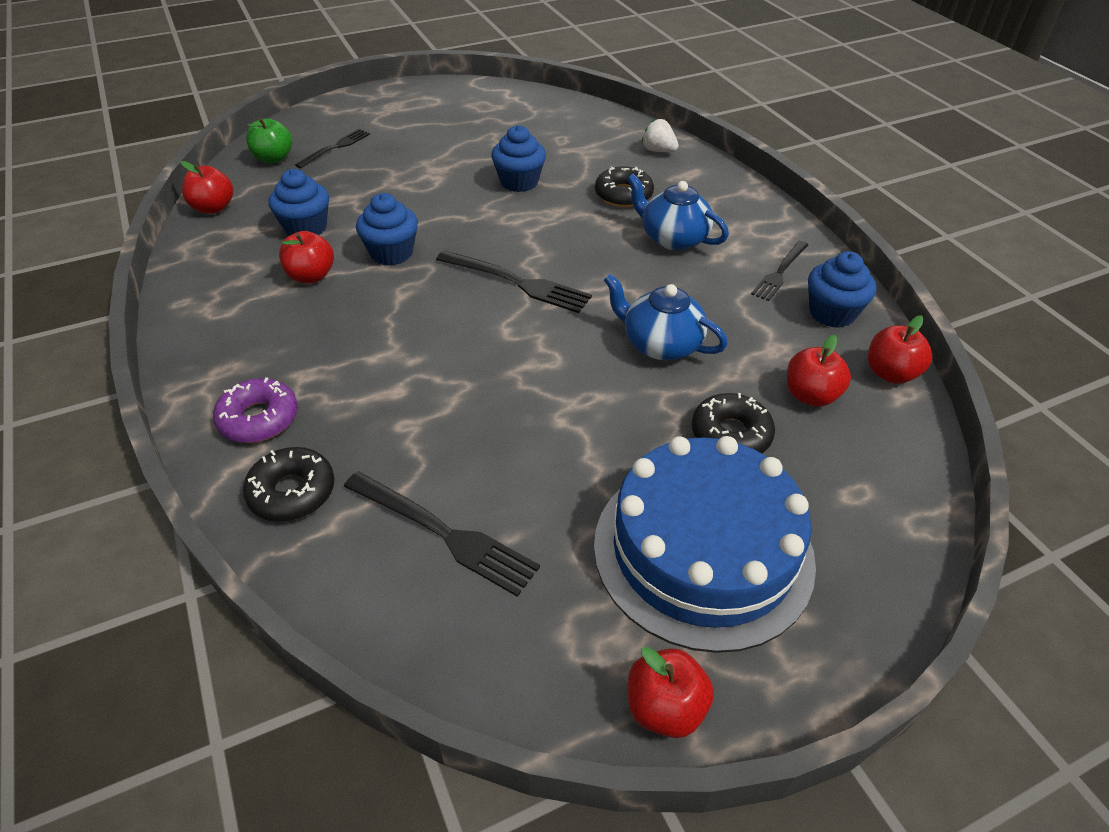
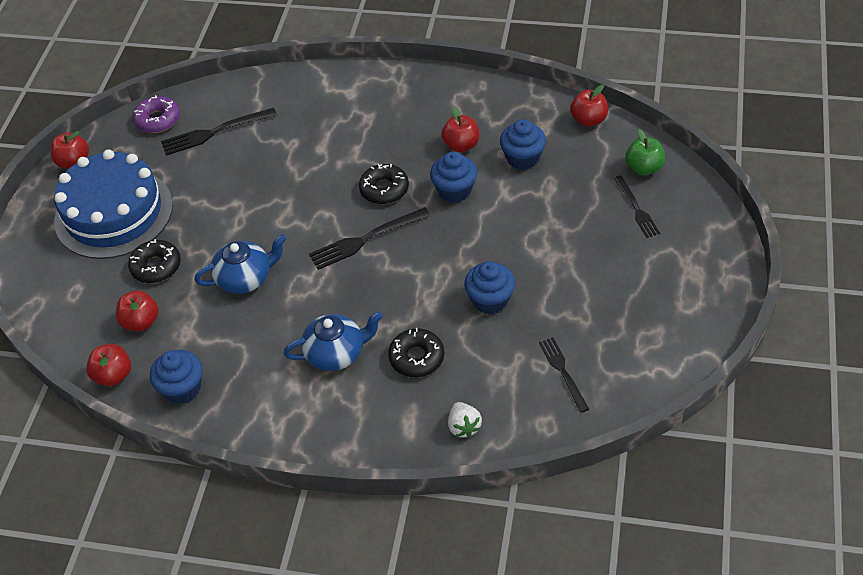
camera: 130 degrees right, 5 degrees up
(259, 419) = (350, 93): purple donut -> purple donut (158, 120)
(292, 492) = (289, 92): black donut -> black donut (384, 189)
(658, 151) = (464, 427): white strawberry -> white strawberry turned 90 degrees clockwise
(779, 273) = (243, 390): black fork -> black fork (562, 371)

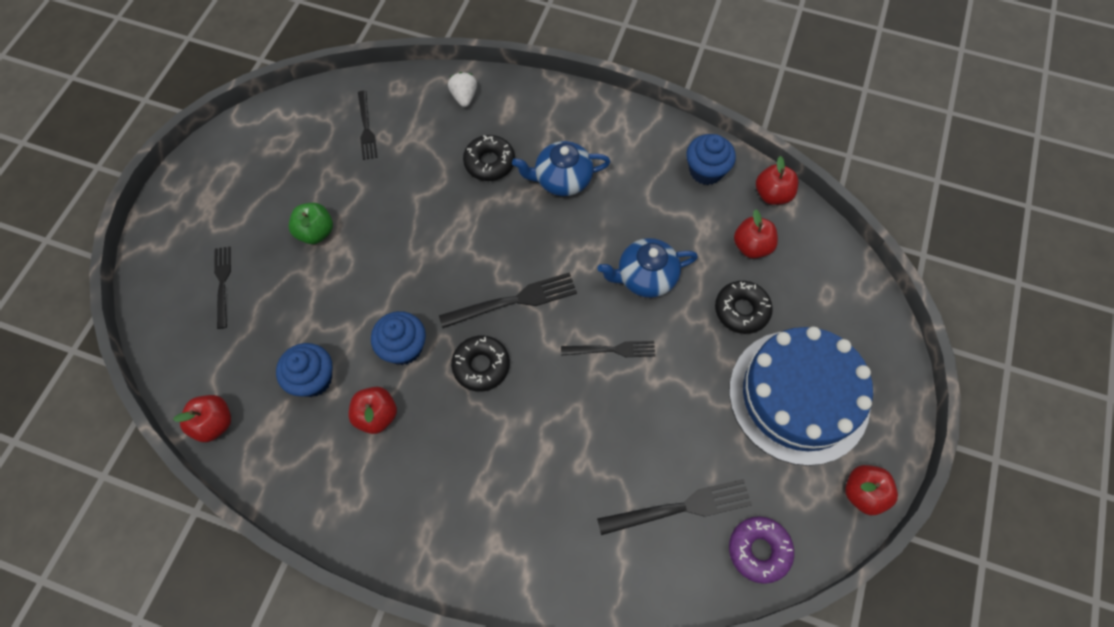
camera: 175 degrees left, 15 degrees up
(272, 219) = (613, 349): none -> black fork
(490, 300) = (407, 207): blue cupcake -> none
(644, 168) = (188, 336): green apple -> green apple (316, 232)

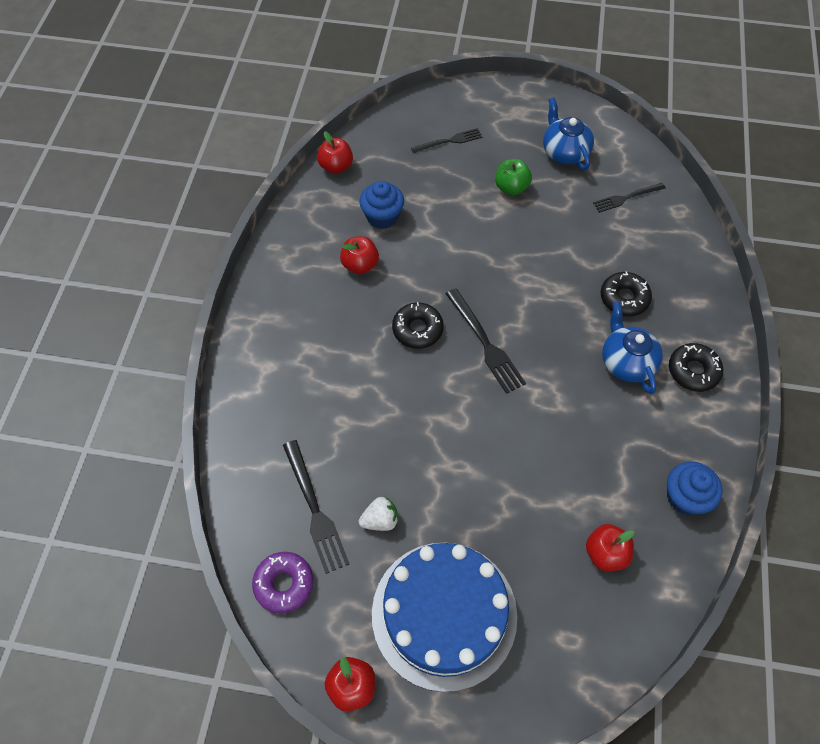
camera: 80 degrees right, 5 degrees down
(403, 347) = (422, 270): blue cupcake -> none
(464, 97) = (690, 264): white strawberry -> white strawberry (380, 520)
(613, 349) = (456, 432): black fork -> none
(645, 277) = (539, 452): blue teapot -> blue teapot (564, 152)
(741, 310) = (527, 549): black donut -> black donut (693, 371)
(772, 194) = (679, 571): red apple -> none

